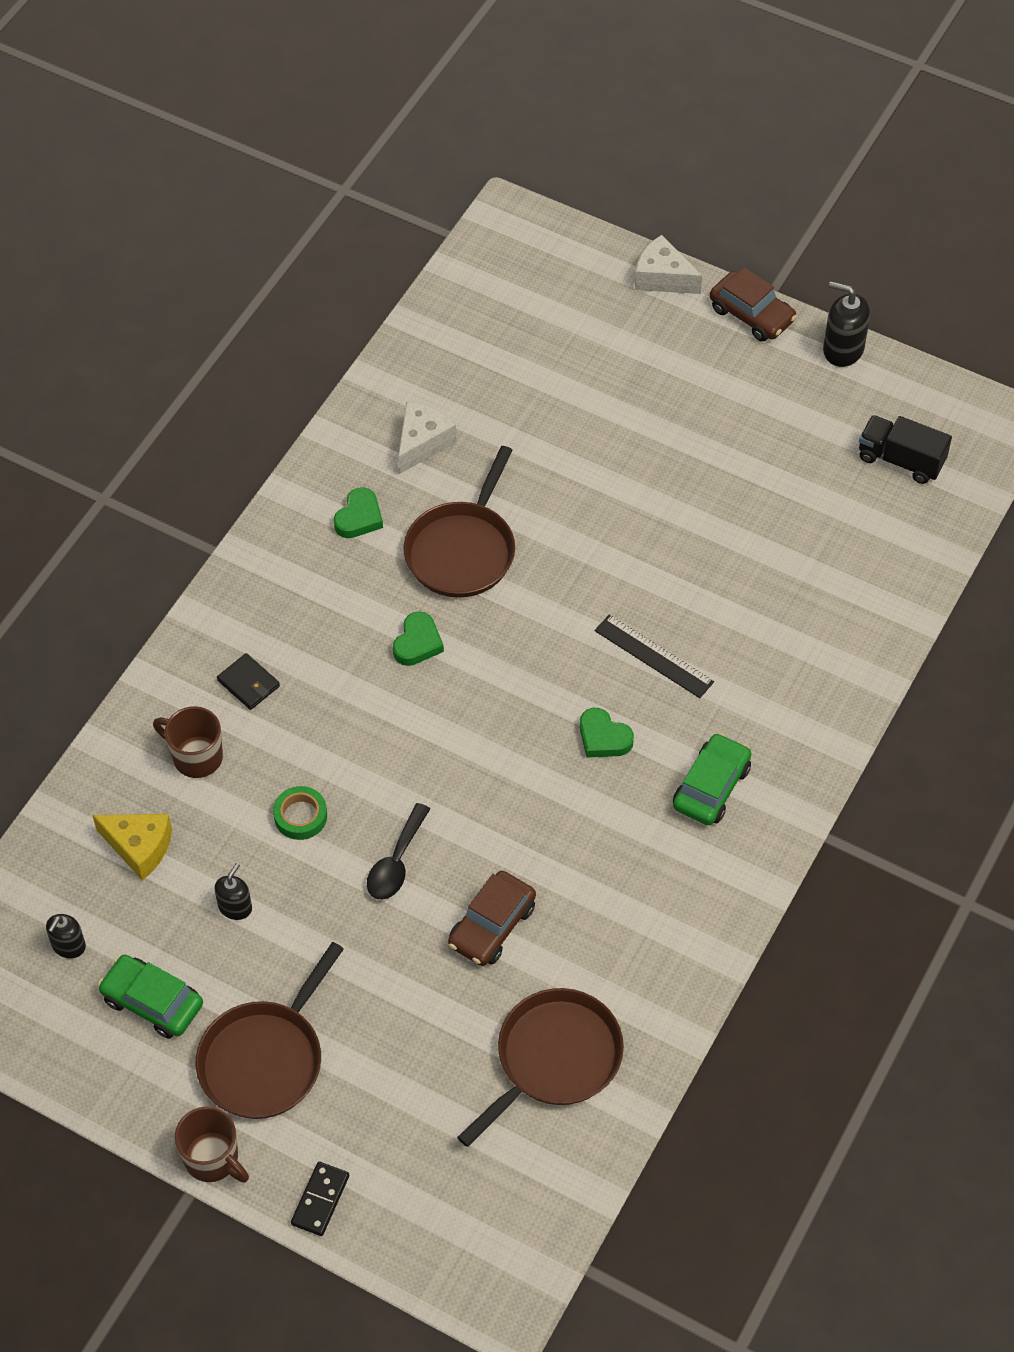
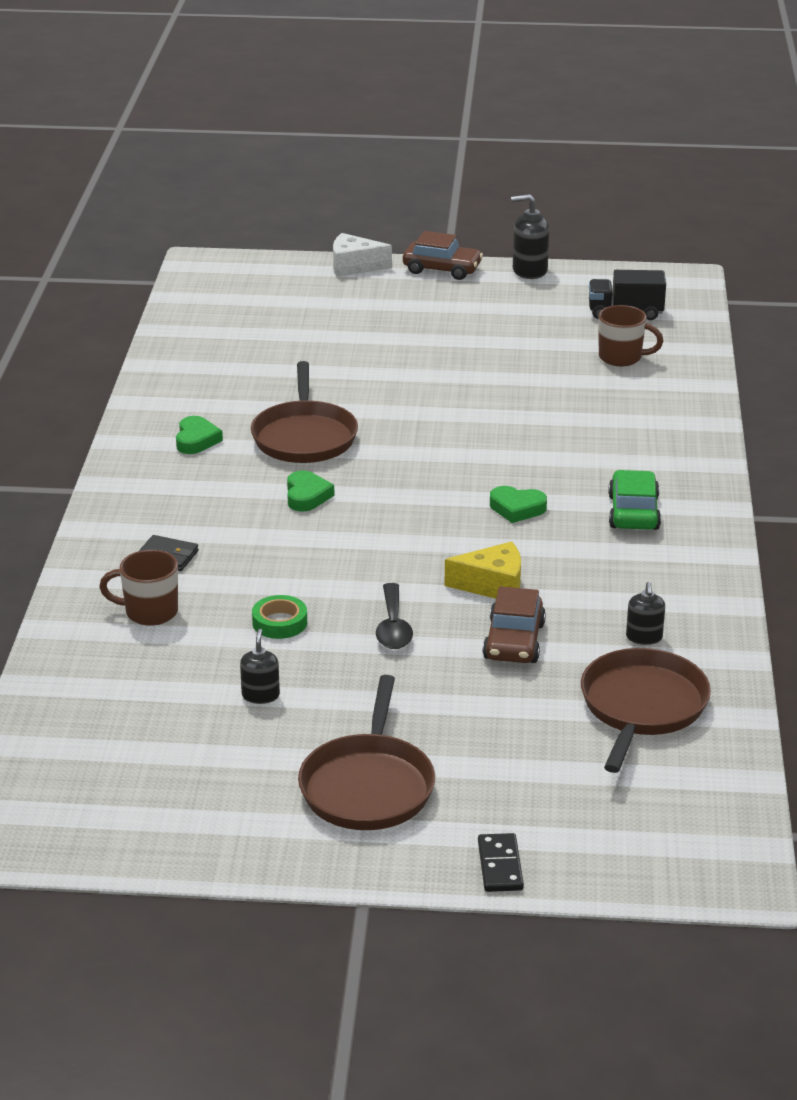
camera: 25 degrees left, 25 degrees down
(68, 946) = (109, 767): black soap dispenser -> black soap dispenser (644, 637)
(139, 847) = (135, 683): yellow cheese -> yellow cheese (493, 585)
(152, 1002) = (224, 780): green car -> none
(213, 1159) = (369, 870): brown mug -> brown mug (621, 358)
(422, 443) = (221, 388): white cheese -> none
(654, 656) = (520, 454): black ruler -> none

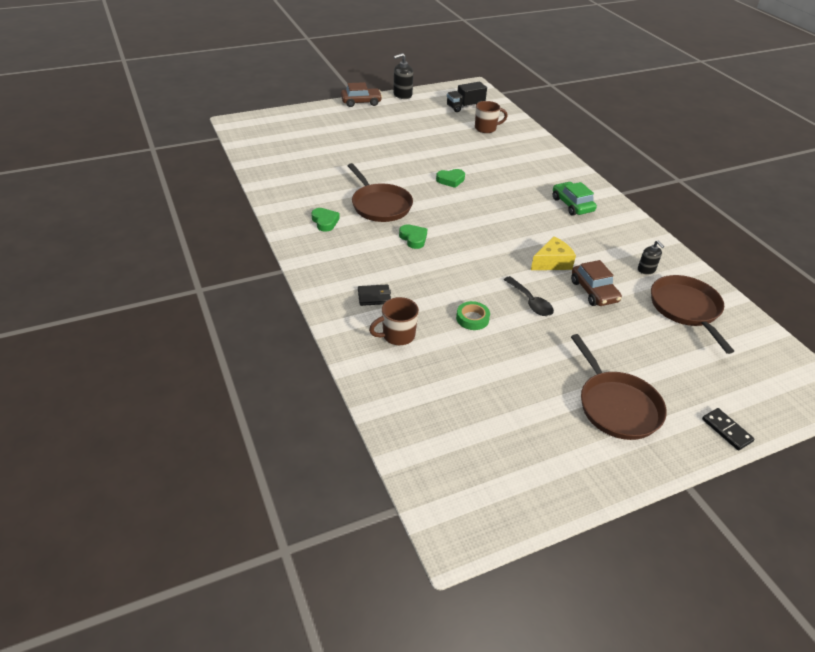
camera: 30 degrees left, 10 degrees up
(260, 695) = (507, 368): black soap dispenser -> none
(354, 266) = (317, 109): white cheese -> none
(517, 508) = (520, 217): green heart -> green heart (450, 180)

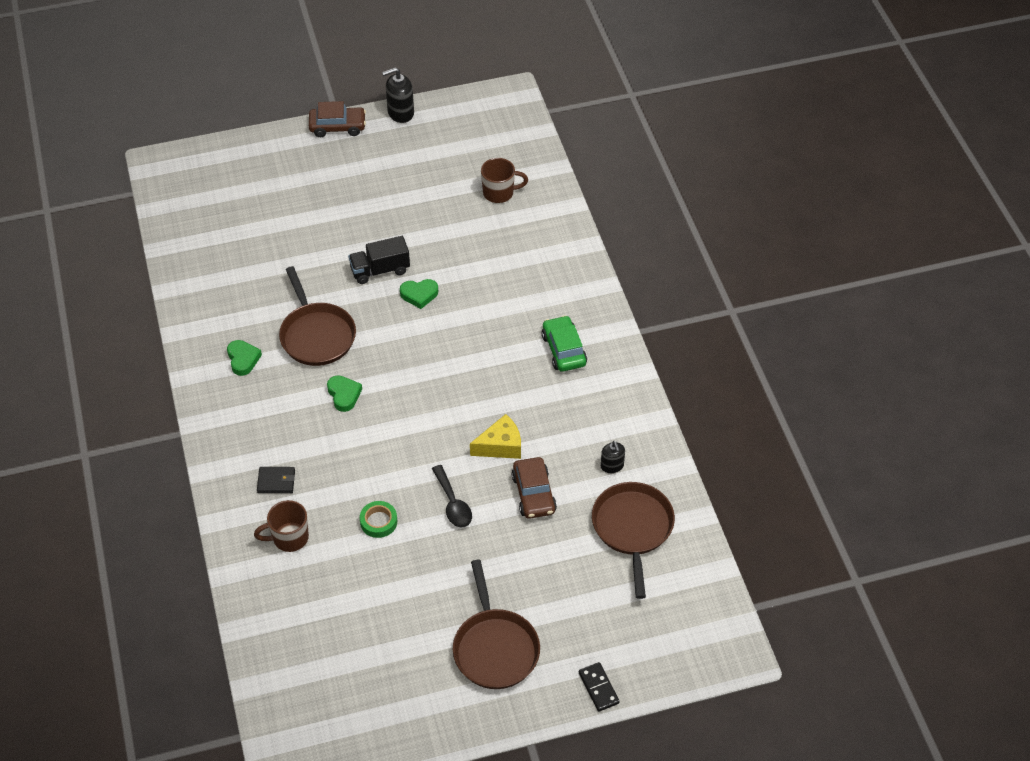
camera: 10 degrees right, 10 degrees up
(465, 106) = (484, 143): black truck -> black truck (380, 270)

